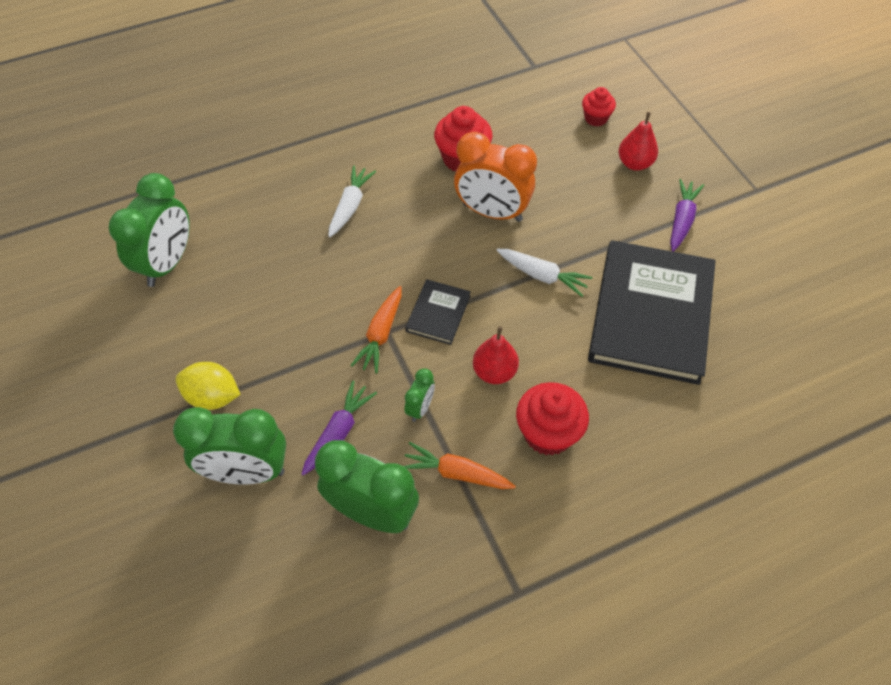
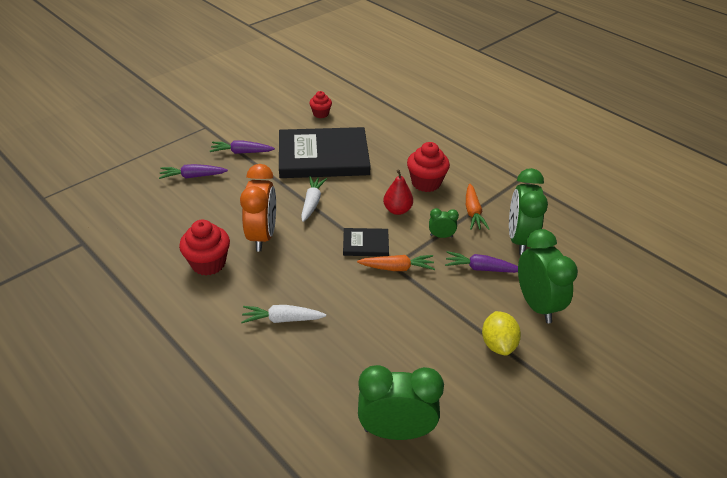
camera: 110 degrees left, 15 degrees down
(596, 118) = (147, 200): red cupcake -> red cupcake (320, 114)
(635, 163) = (193, 176): red pear -> purple carrot

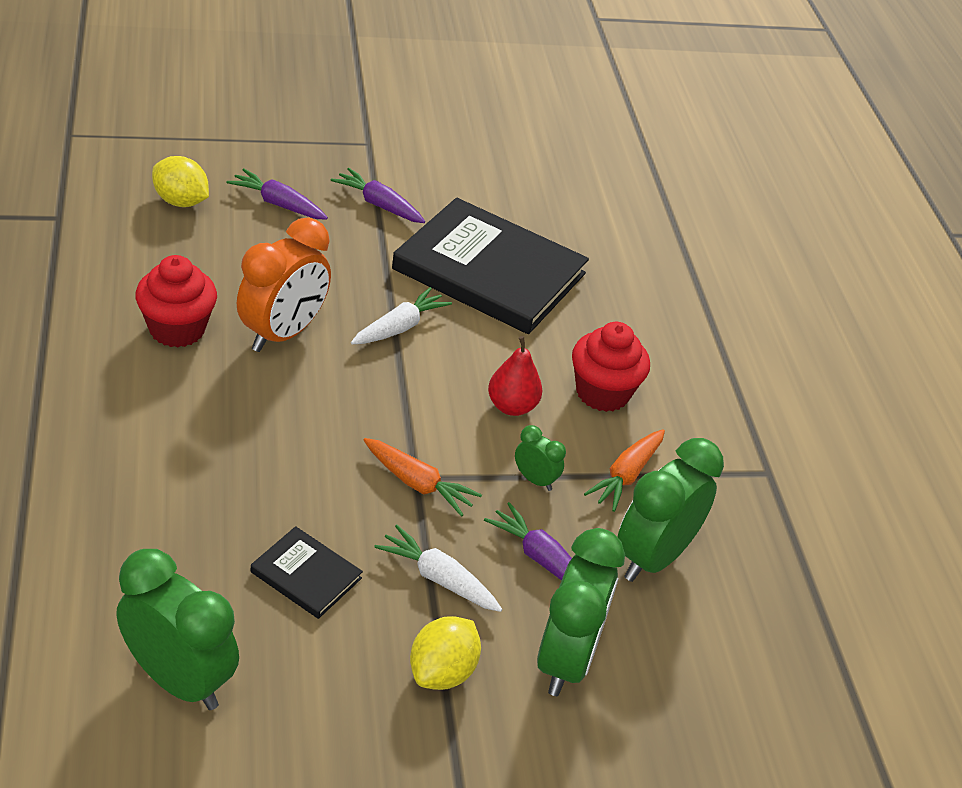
camera: 30 degrees right, 0 degrees up
(141, 200) = (181, 201): none -> yellow lemon
(282, 319) = (191, 454): white carrot -> white carrot (438, 578)
(320, 114) = (556, 207): red cupcake -> none
(365, 244) = (411, 426): black book -> black book (306, 575)

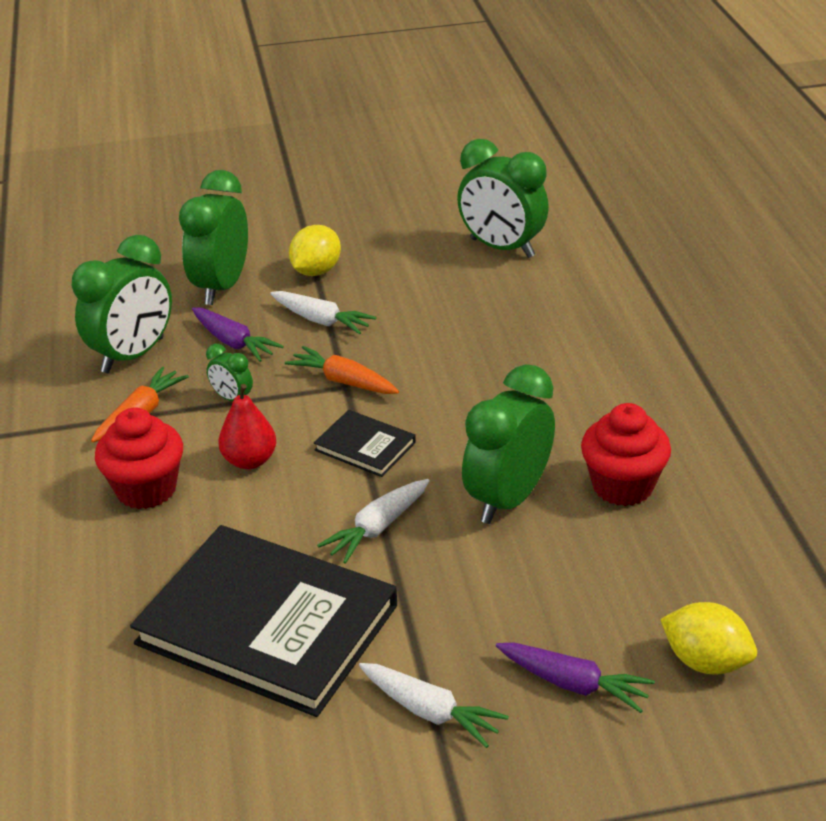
camera: 175 degrees left, 5 degrees down
(282, 334) = (508, 499): orange clock -> green clock
(306, 575) = (428, 310): black book -> black book (365, 446)
(379, 205) = (430, 711): purple carrot -> white carrot

